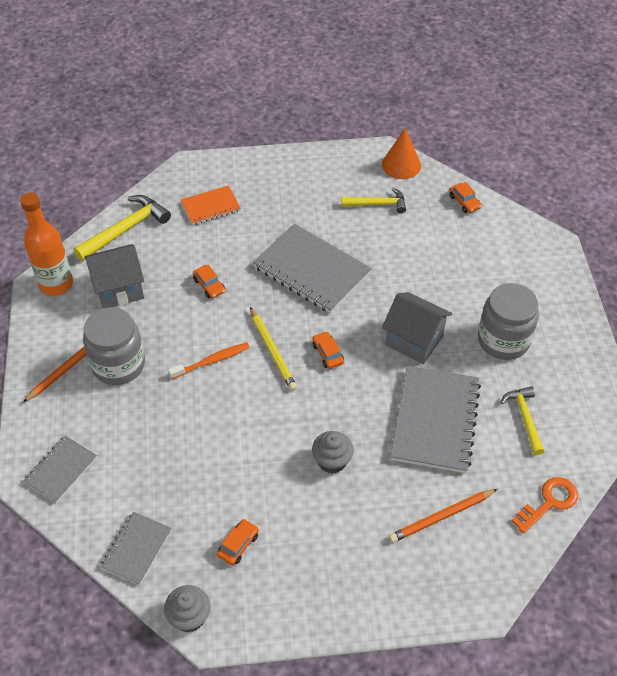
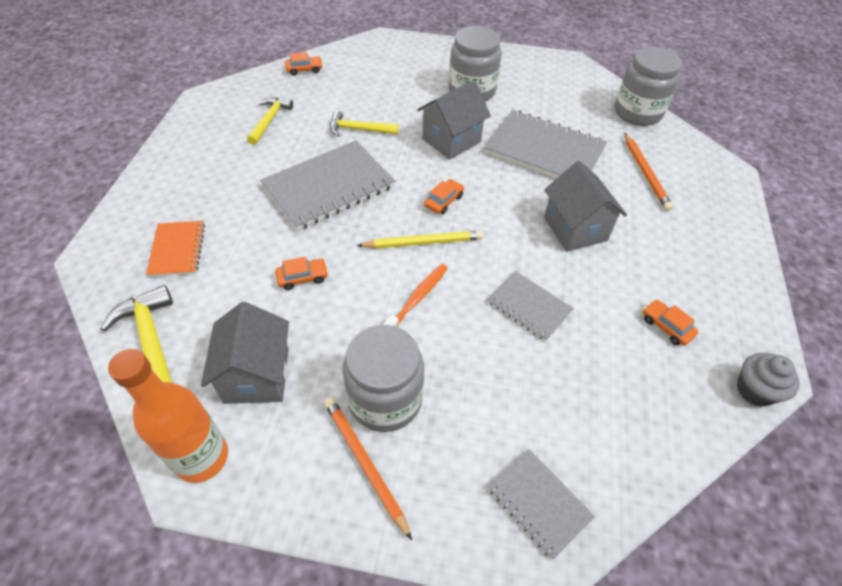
camera: 75 degrees left, 0 degrees up
(136, 549) = (667, 429): grey notebook -> grey notebook (529, 307)
(212, 361) = (417, 299): orange toothbrush -> orange toothbrush turned 45 degrees clockwise
(327, 354) = (444, 201): orange car -> orange car turned 135 degrees clockwise
(332, 461) = (575, 229): grey cupcake -> grey house
(401, 165) = (229, 93): orange cone -> none
(524, 418) = (555, 102): yellow hammer -> yellow hammer (359, 129)
(549, 502) = (637, 112): orange key -> grey jar

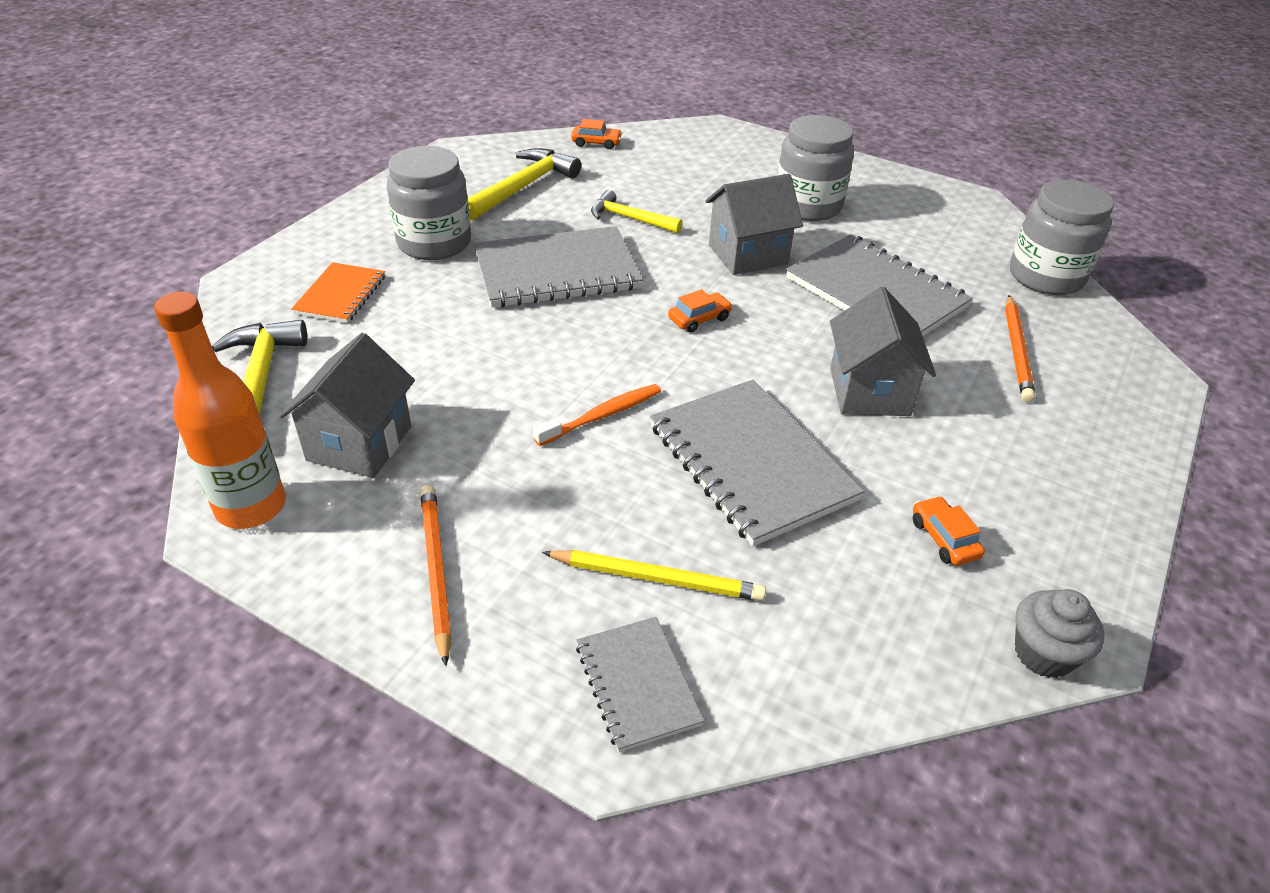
camera: 20 degrees right, 10 degrees down
(269, 120) = (522, 187): yellow hammer -> yellow hammer, size x1.54
(303, 277) = (471, 358): orange car -> none
(385, 399) = (500, 511): grey jar -> grey jar (434, 243)
(423, 242) = (645, 357): yellow pencil -> yellow pencil (656, 578)
(529, 307) = (750, 463): grey notebook -> grey notebook, size x1.82

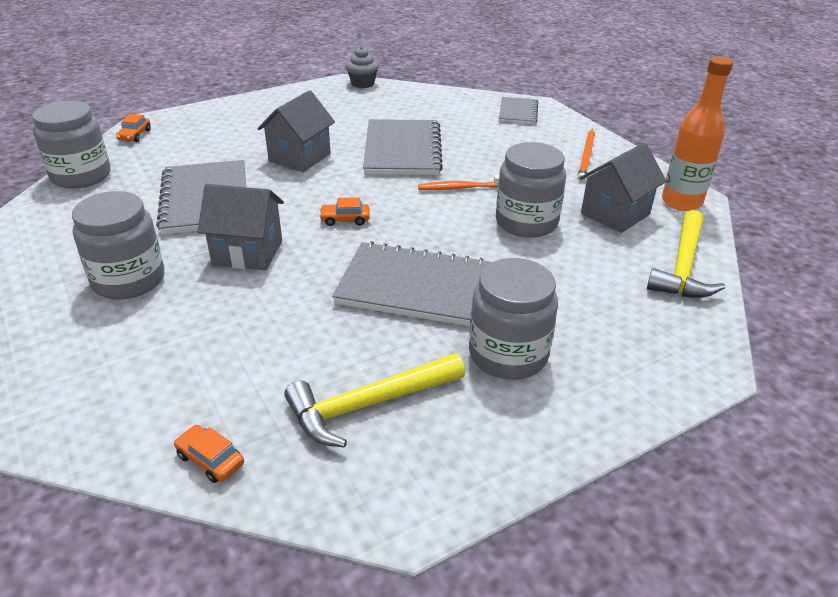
camera: 150 degrees left, 5 degrees down
(341, 295) = (614, 322): orange notebook -> none
(481, 386) = (526, 222): none -> grey jar
(630, 219) = (300, 320): yellow hammer -> none
(656, 578) = (487, 131): yellow pencil -> none
(944, 538) = (351, 110): orange car -> orange car (134, 135)
(1016, 350) = (187, 150): orange pencil -> none

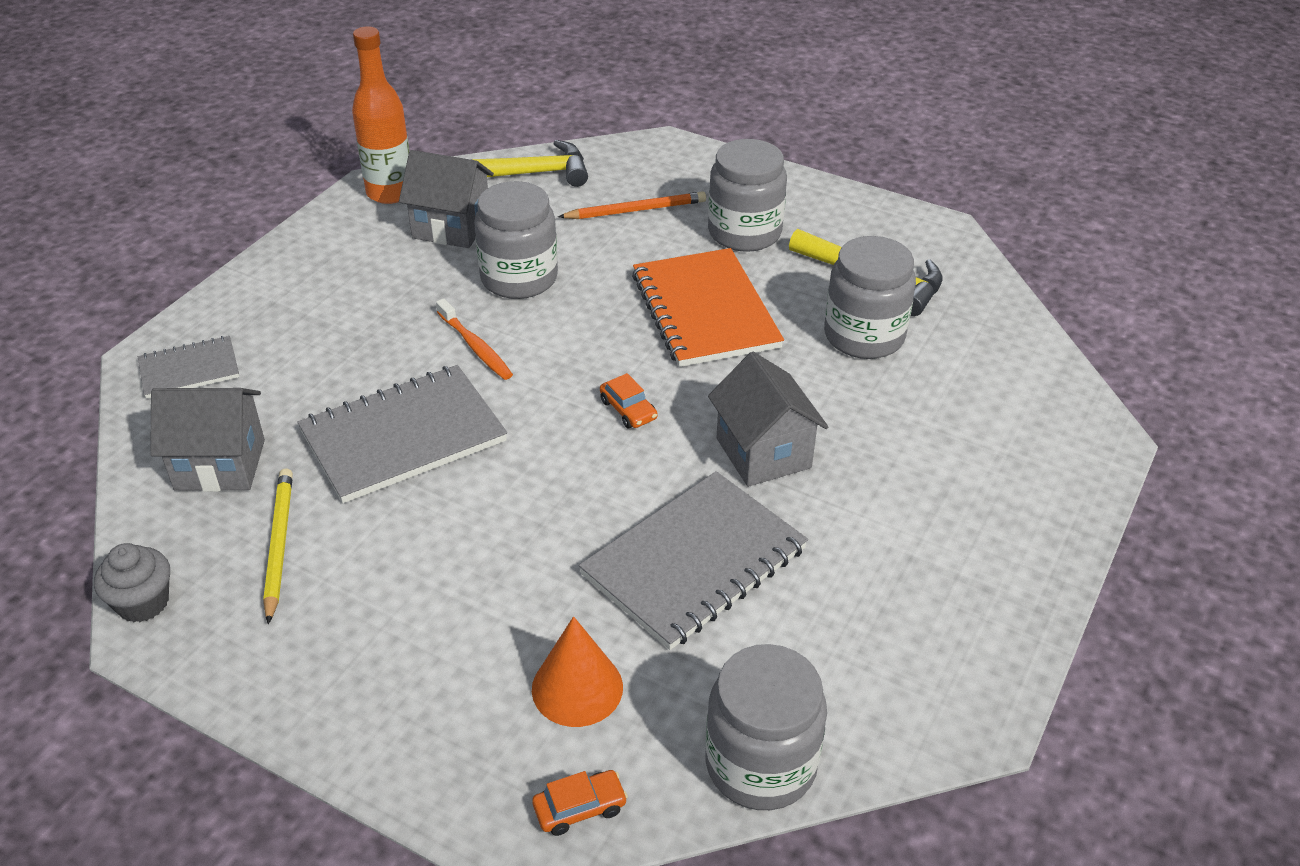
camera: 120 degrees left, 5 degrees up
(129, 280) = (900, 518): grey jar -> grey jar (864, 336)
(186, 150) = (577, 688): none -> orange cone
(210, 459) = (1007, 329): orange car -> none
(299, 157) = (502, 532): grey house -> grey house (220, 465)
(361, 110) = (279, 545): none -> yellow pencil
(414, 287) = (705, 311): grey notebook -> orange notebook
(586, 157) = (313, 275): orange pencil -> orange pencil (635, 210)

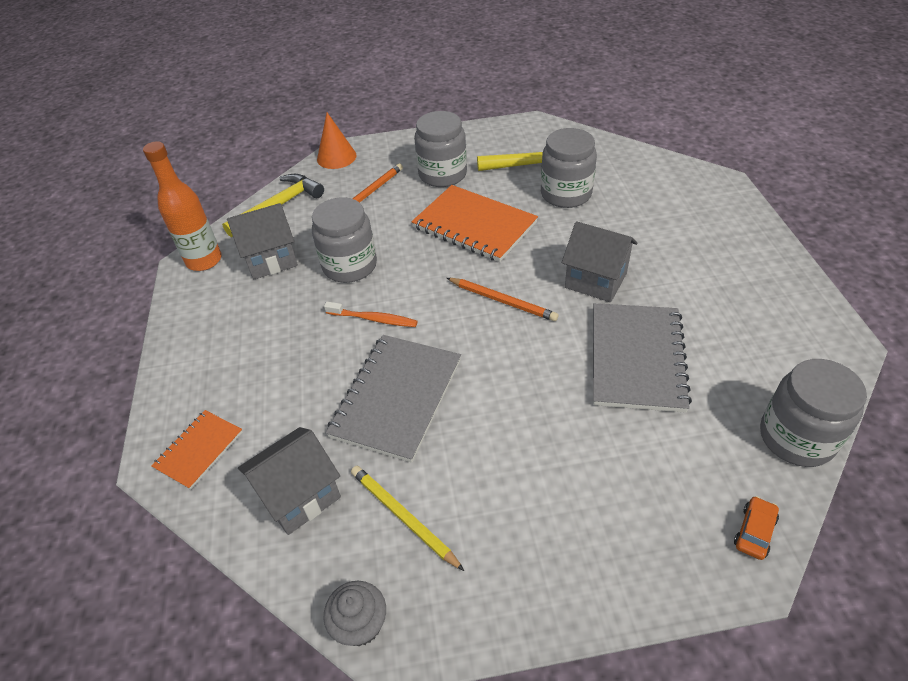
camera: 35 degrees left, 5 degrees up
(189, 369) = (199, 450): grey notebook -> orange notebook
(577, 688) = (669, 468): orange cone -> orange cone (336, 157)
(628, 410) = (502, 301): orange car -> orange pencil

